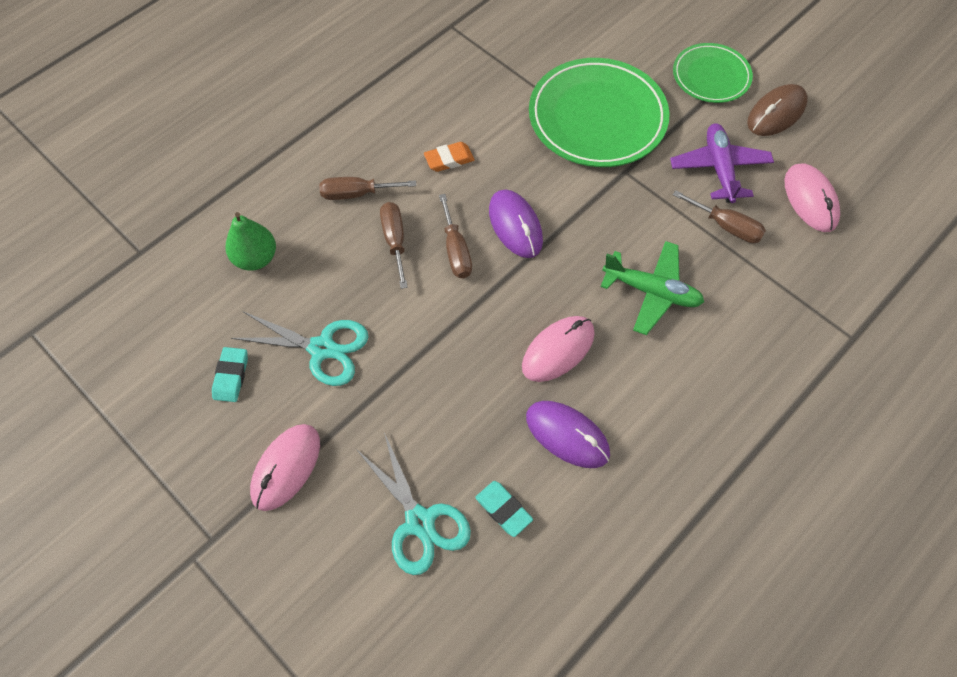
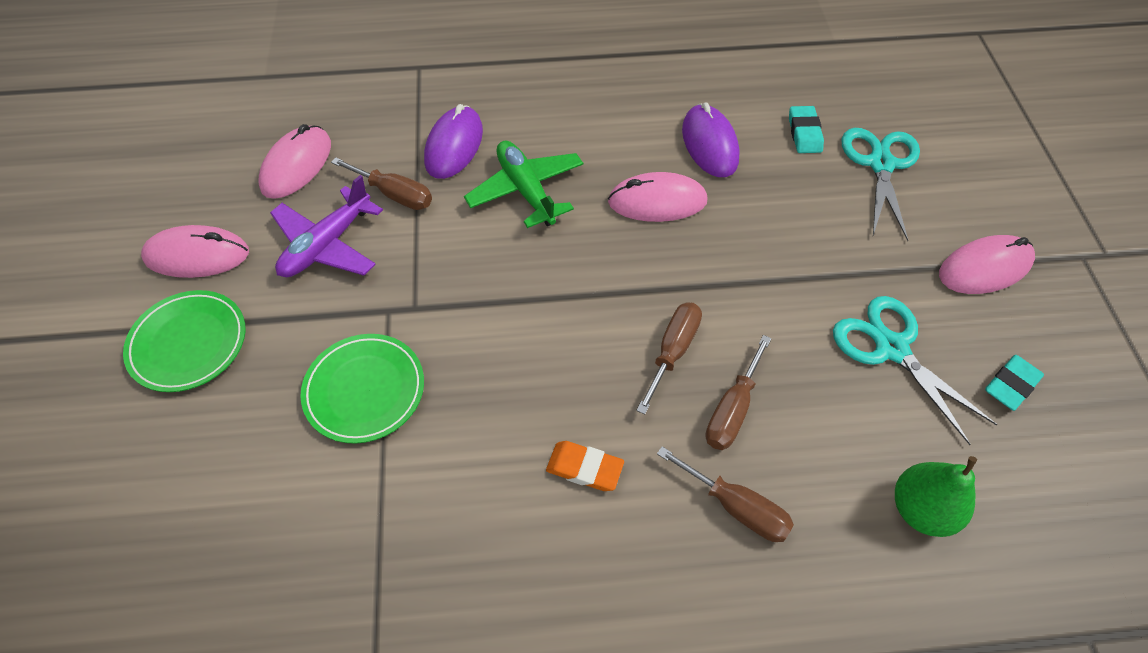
camera: 140 degrees left, 5 degrees down
(515, 226) = (586, 333): purple mouse -> purple mouse (454, 146)
(597, 117) = (364, 390): green plate -> green plate, size x0.58
(726, 226) = (395, 194): brown screwdriver -> brown screwdriver turned 135 degrees clockwise
(776, 113) = (197, 255): brown mouse -> pink mouse

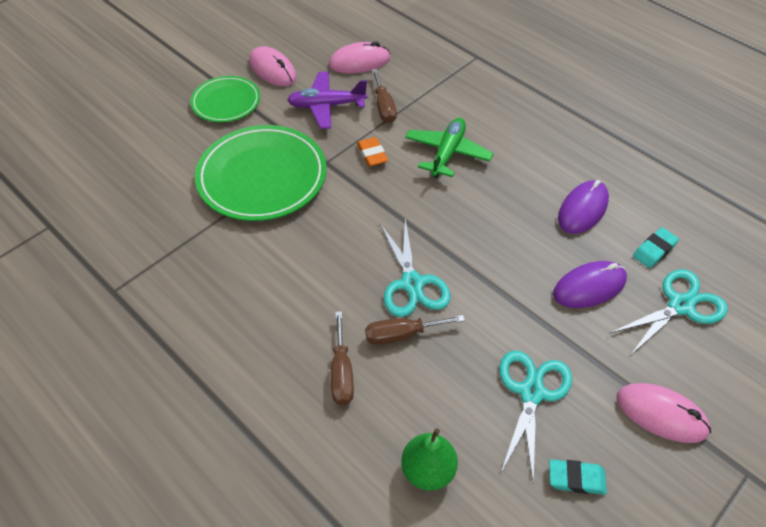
camera: 50 degrees right, 5 degrees down
(364, 390) = (262, 177): green plate -> green plate, size x1.72
(454, 146) = (442, 106): purple mouse -> purple mouse (589, 287)
(584, 468) = (302, 290): orange eraser -> orange eraser (372, 154)
(657, 201) = (508, 212): pink mouse -> none
(672, 351) = (412, 283): brown screwdriver -> turquoise scissors

